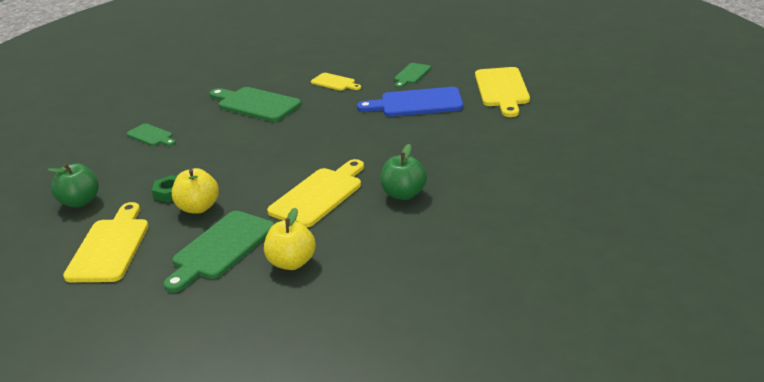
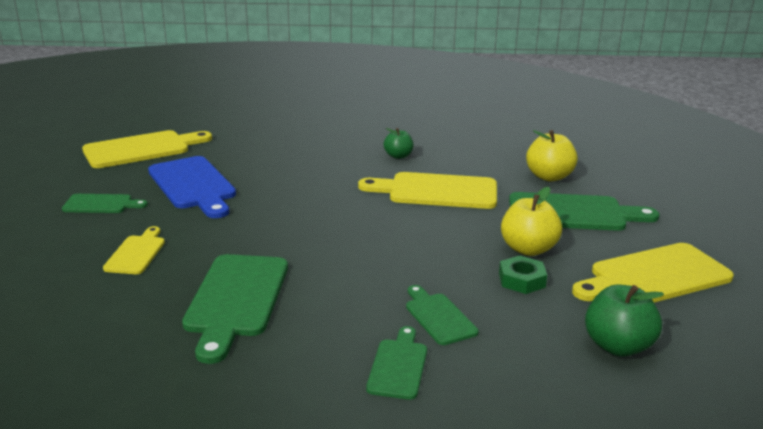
camera: 120 degrees left, 5 degrees down
(172, 155) = (438, 317): none -> green cutting board
(404, 194) = (398, 156): green apple -> green apple, size x0.63

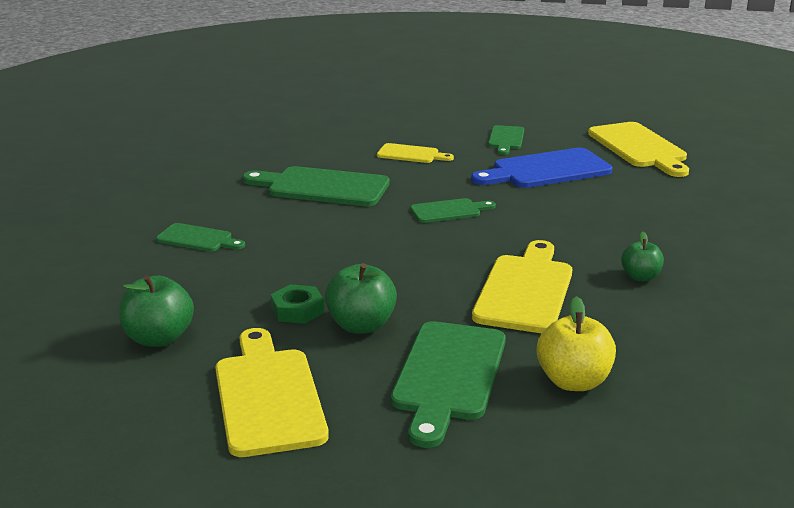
camera: 100 degrees right, 0 degrees up
(438, 317) = (255, 261): green cutting board -> green cutting board (448, 211)
(528, 249) = (361, 325): yellow apple -> green apple

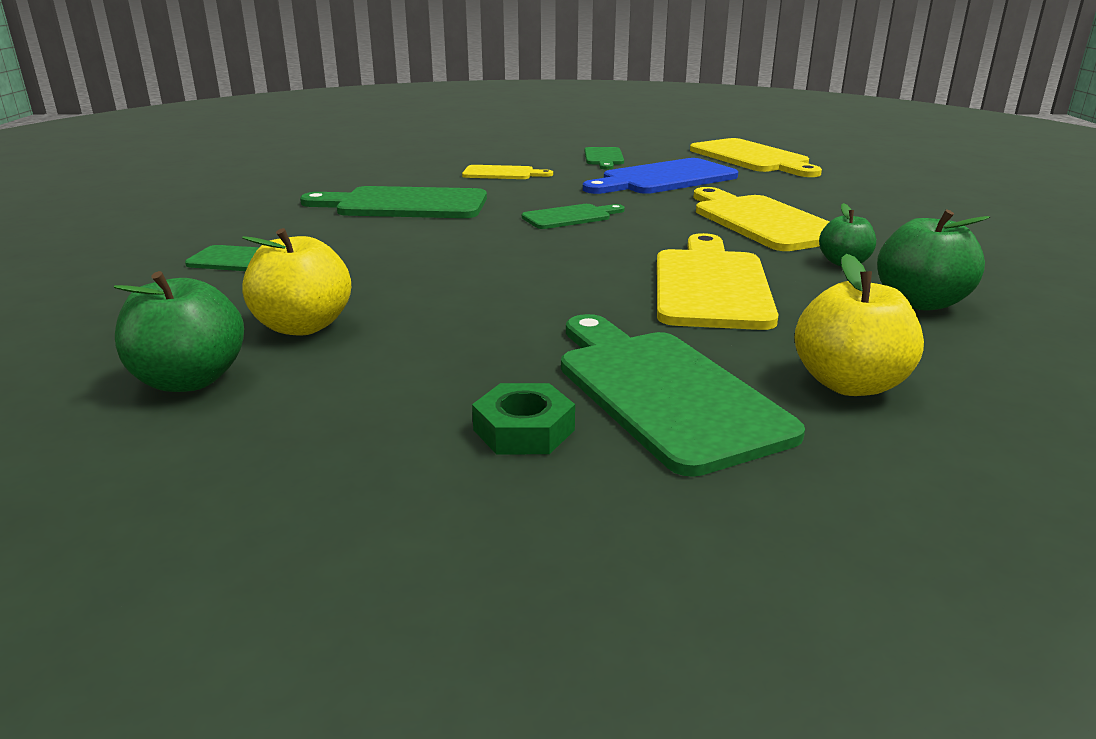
camera: 10 degrees left, 0 degrees up
(231, 302) = (303, 326): none -> yellow apple
(268, 396) = (385, 448): yellow cutting board -> yellow cutting board (762, 221)
(297, 310) = (405, 328): green nut -> green nut (524, 430)
(361, 325) = (505, 340): green apple -> green apple (920, 302)
(448, 376) = (663, 392): green cutting board -> green cutting board turned 150 degrees clockwise

